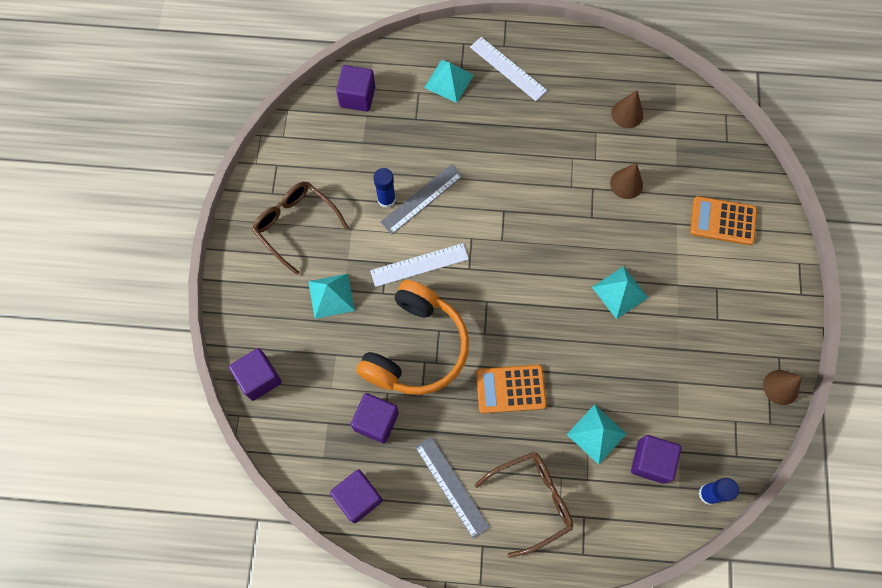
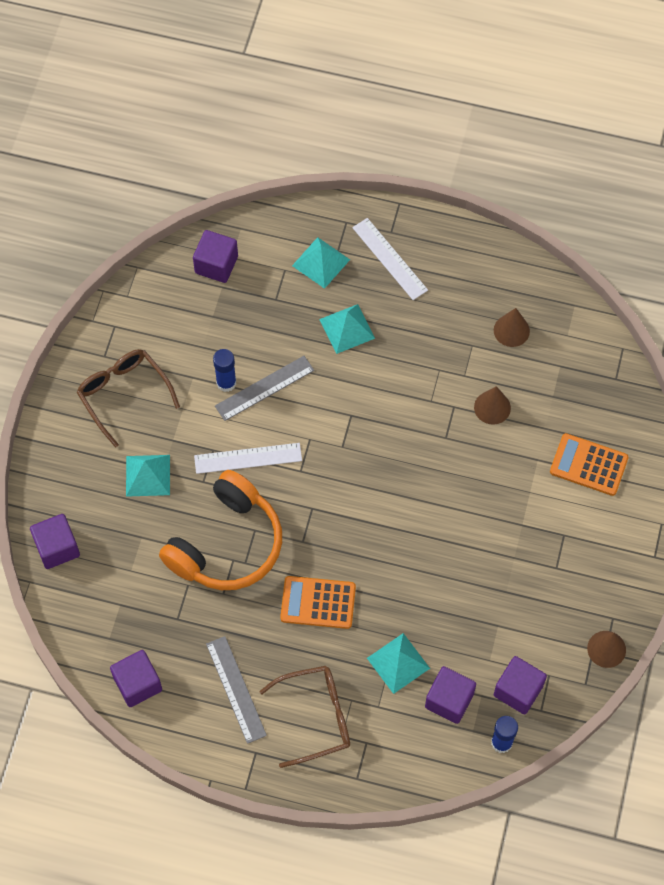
camera: 10 degrees right, 5 degrees down
(376, 421) = (171, 611): purple cube -> purple cube (518, 690)
(620, 292) = (457, 522): turquoise pyramid -> turquoise pyramid (347, 328)

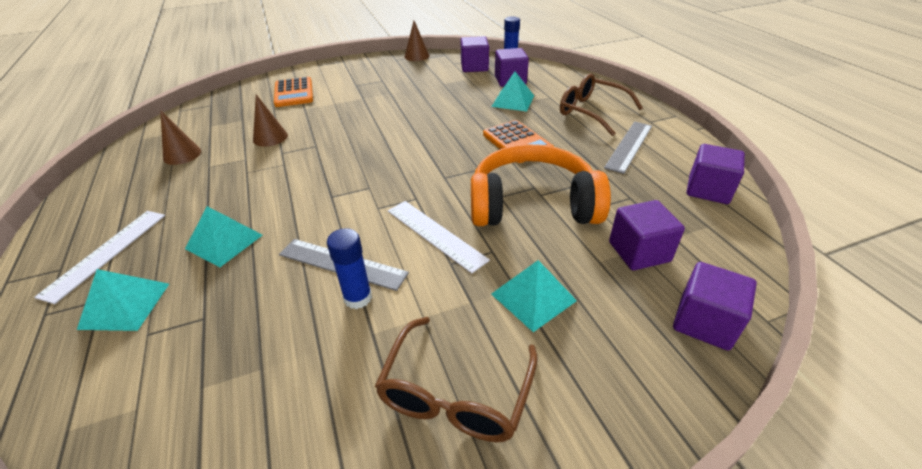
camera: 125 degrees left, 25 degrees down
(216, 265) = (157, 420): purple cube -> purple cube (639, 252)

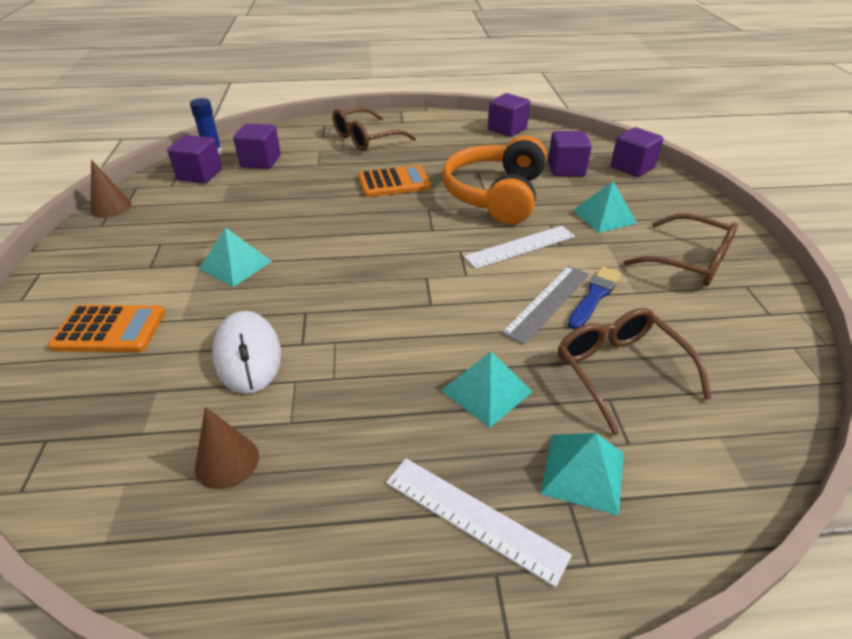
camera: 75 degrees left, 0 degrees up
(240, 324) = (619, 371): none -> brown glasses
(270, 137) = (248, 355): brown cone -> white mouse
(358, 298) = (594, 296): blue glue stick -> blue brush
(513, 101) = (310, 169): turquoise pyramid -> turquoise pyramid (235, 265)
(629, 146) = (434, 138): grey ruler -> none

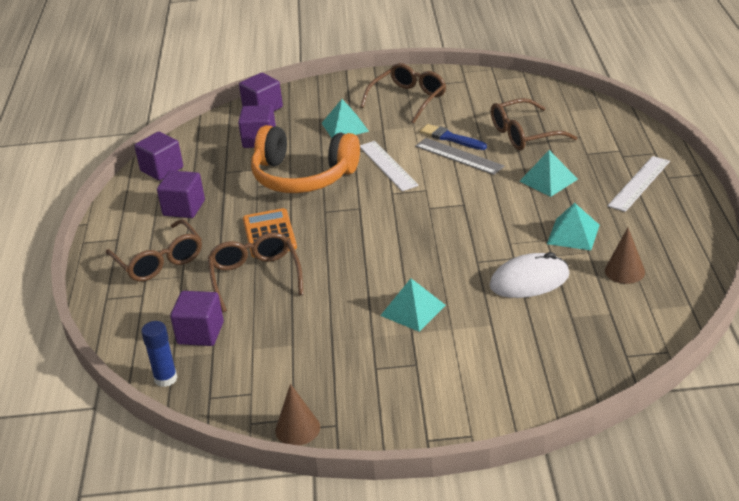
camera: 85 degrees left, 5 degrees down
(109, 330) = (508, 361): orange calculator -> none
(200, 174) = (226, 376): purple cube -> purple cube (184, 208)
(328, 179) = (255, 277): none -> brown glasses
(583, 472) = (603, 151): turquoise pyramid -> turquoise pyramid (573, 234)

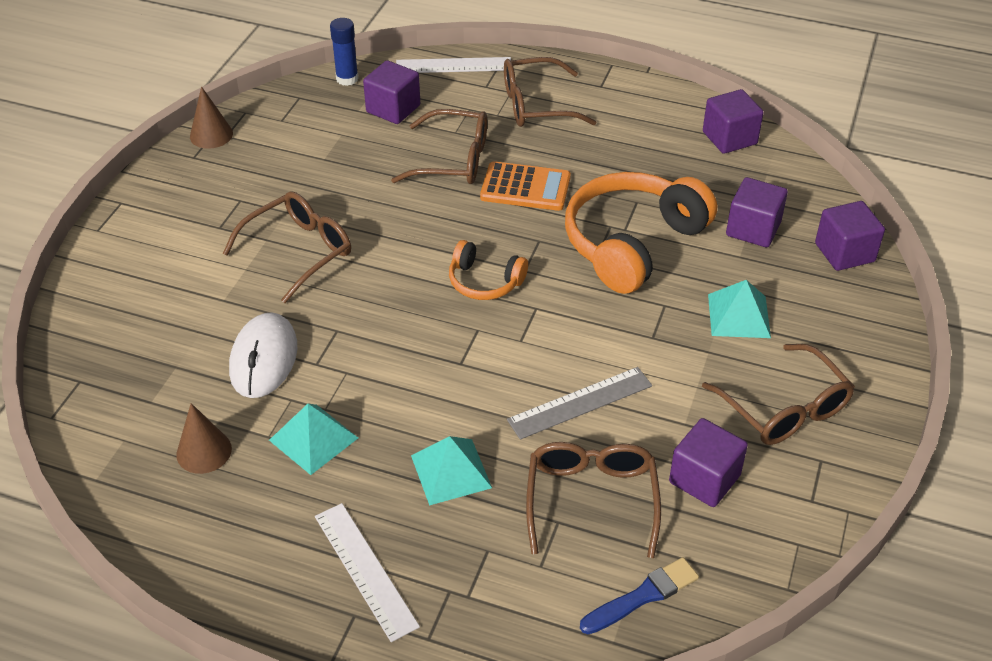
camera: 110 degrees right, 10 degrees up
(184, 208) = (628, 139): purple cube -> purple cube (704, 479)
(382, 219) = (484, 282): none -> orange headphones
(388, 165) = (605, 325): white ruler -> white ruler (453, 65)
(413, 310) = (299, 251): turquoise pyramid -> brown glasses
(451, 138) = (635, 413): blue brush -> blue brush (642, 596)

